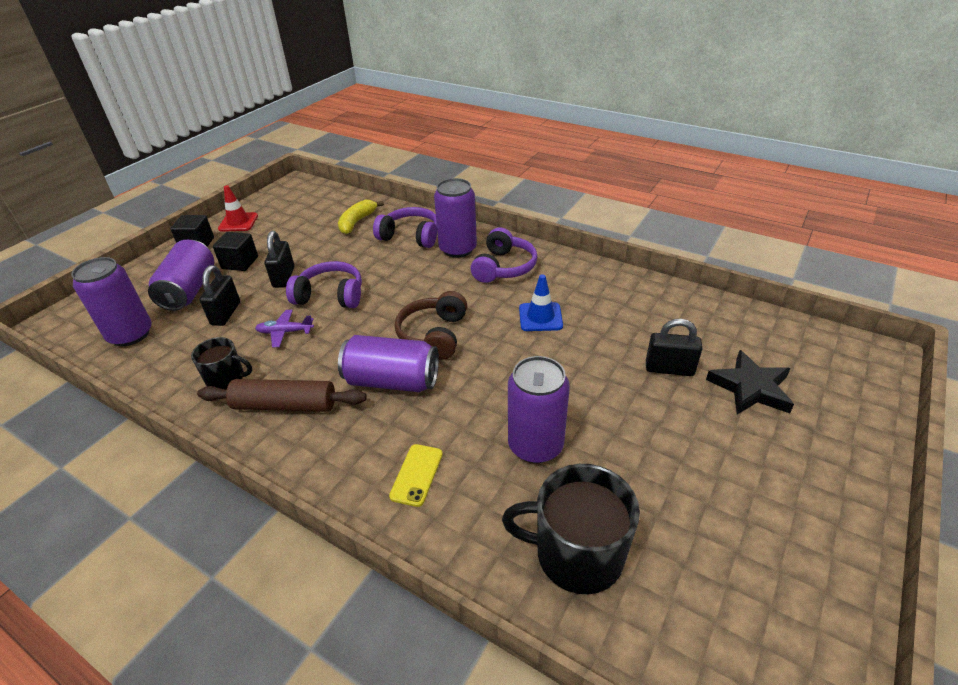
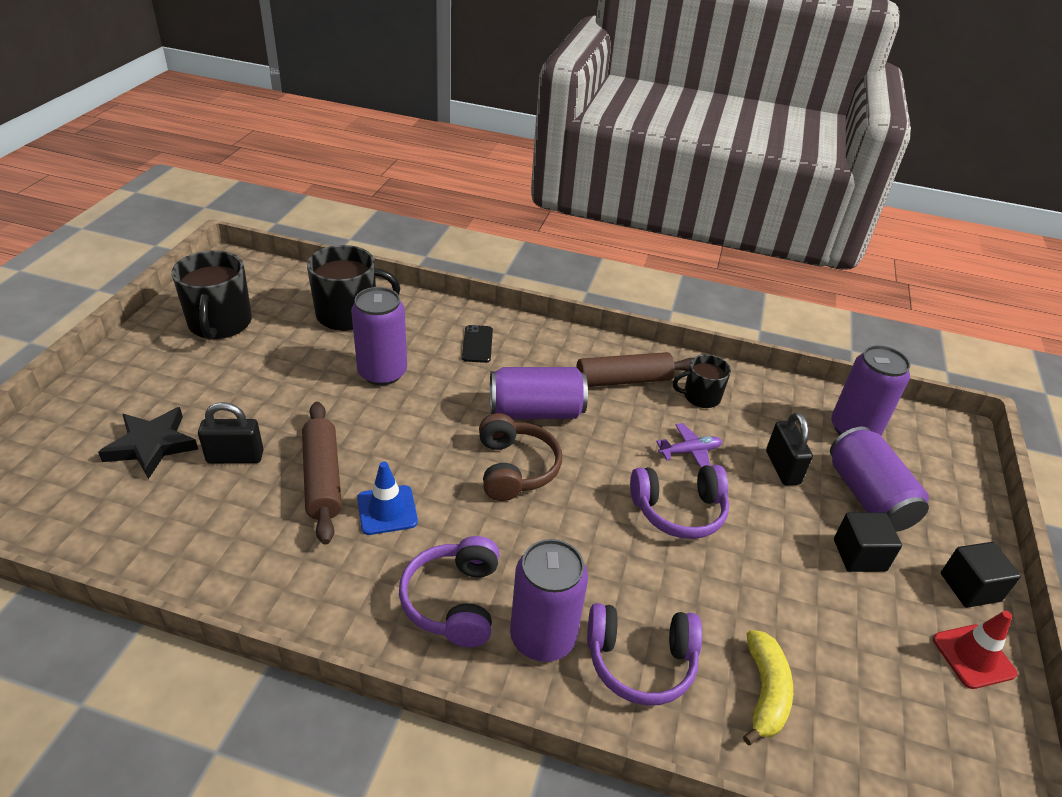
camera: 160 degrees right, 0 degrees up
(284, 277) = (769, 535): black padlock -> none
(416, 475) = (477, 344): yellow phone -> black phone
(591, 344) = (322, 478): none -> brown rolling pin
(757, 558) = (220, 323): none -> black mug

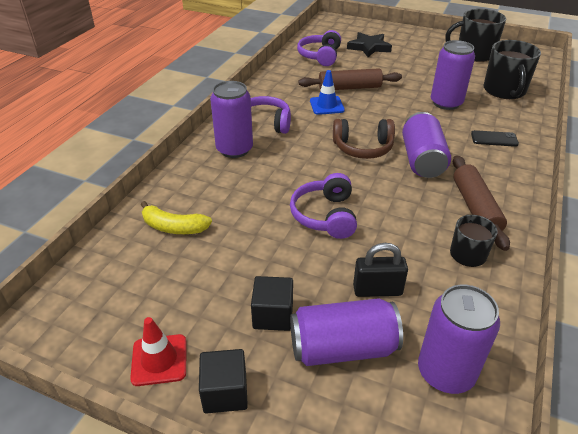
camera: 100 degrees right, 0 degrees up
(235, 457) = (363, 66): black padlock -> none
(640, 661) = (209, 181): purple headphones -> purple headphones (320, 56)
(690, 452) = (390, 233): purple plane -> none

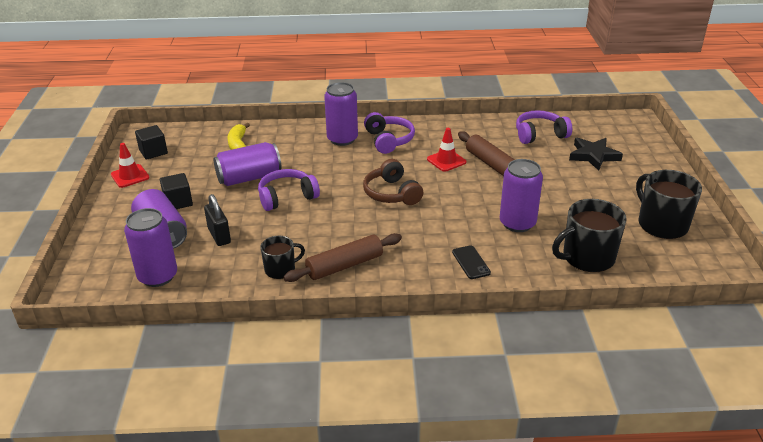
camera: 65 degrees right, 5 degrees down
(225, 392) = (115, 202): black cube -> black cube (153, 152)
(326, 105) = (446, 161): blue traffic cone -> red traffic cone
(422, 160) = (397, 227): purple can -> purple can (249, 178)

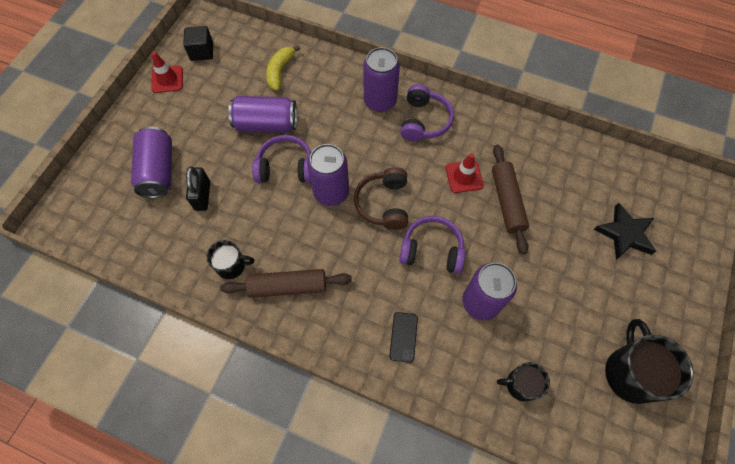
camera: 25 degrees right, 30 degrees up
(158, 276) = (130, 227): purple can -> purple can (331, 192)
(178, 202) = (190, 133): black cube -> none
(539, 135) = (586, 175): purple headphones -> purple headphones (432, 250)
(587, 257) = (521, 384): black mug -> black mug, size x0.58

